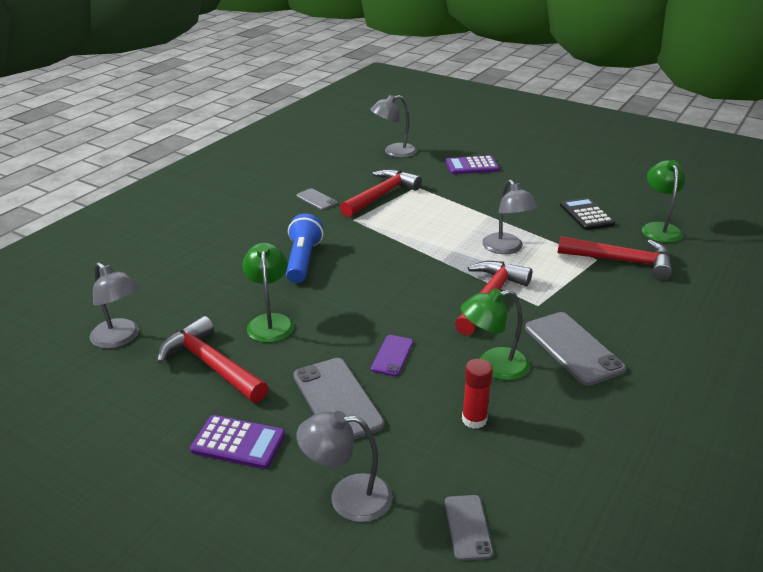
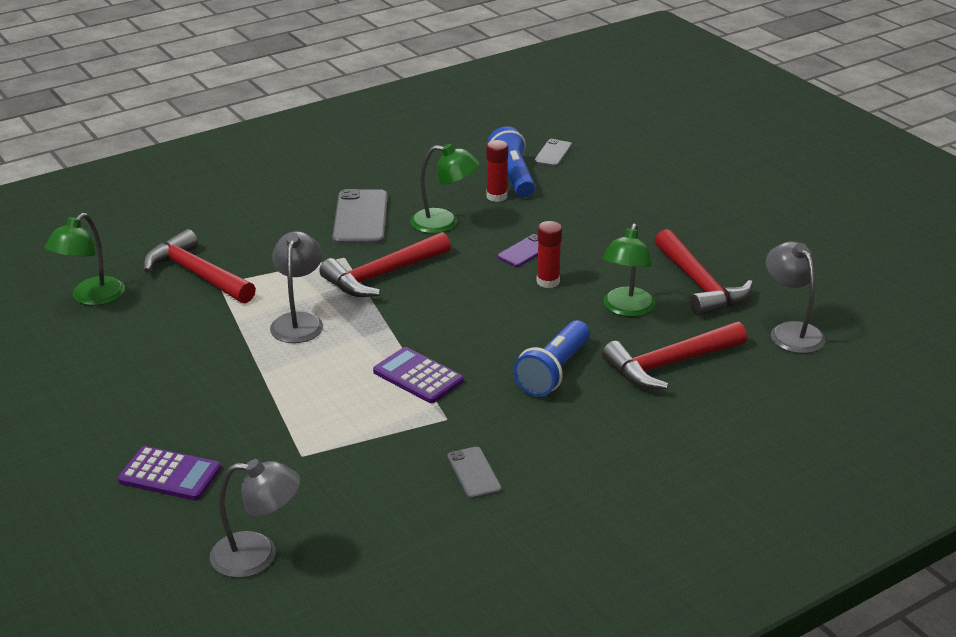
camera: 155 degrees left, 0 degrees up
(238, 442) = (690, 226): purple calculator -> purple calculator (418, 376)
(337, 400) = (596, 232): grey phone -> none
(347, 497) = (622, 181): grey lamp -> none
(351, 329) = (548, 282): none -> red glue stick
(381, 195) = (371, 452): red hammer -> red hammer (670, 364)
(482, 459) = (513, 176): none -> blue flashlight
(586, 215) = (141, 338): black calculator -> none

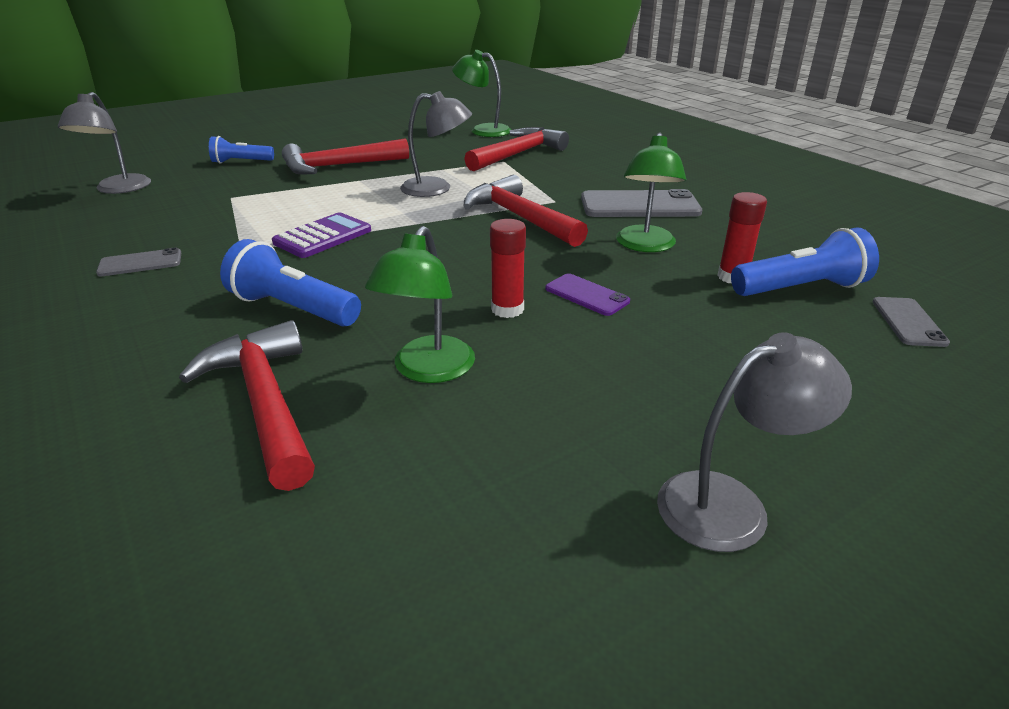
camera: 90 degrees right, 0 degrees up
(170, 474) = (241, 162): purple calculator -> blue flashlight
(553, 153) = (908, 322): grey phone -> grey phone turned 75 degrees clockwise
(626, 309) = (427, 370): green lamp -> green lamp turned 90 degrees counterclockwise
(699, 284) = (499, 455): red hammer -> red hammer (339, 166)
(791, 332) = (303, 578): grey lamp -> grey lamp (731, 504)

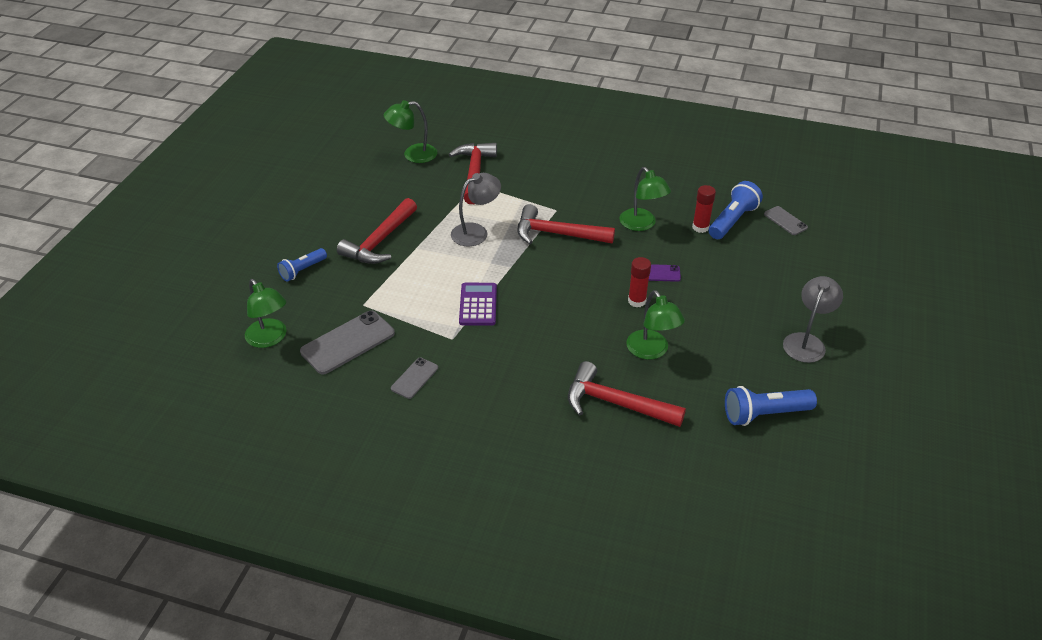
camera: 40 degrees left, 10 degrees up
(118, 189) = (270, 339): grey lamp -> green lamp
(293, 308) = (546, 356): blue flashlight -> blue flashlight (764, 414)
(639, 205) = (602, 192): grey phone -> grey phone (348, 342)

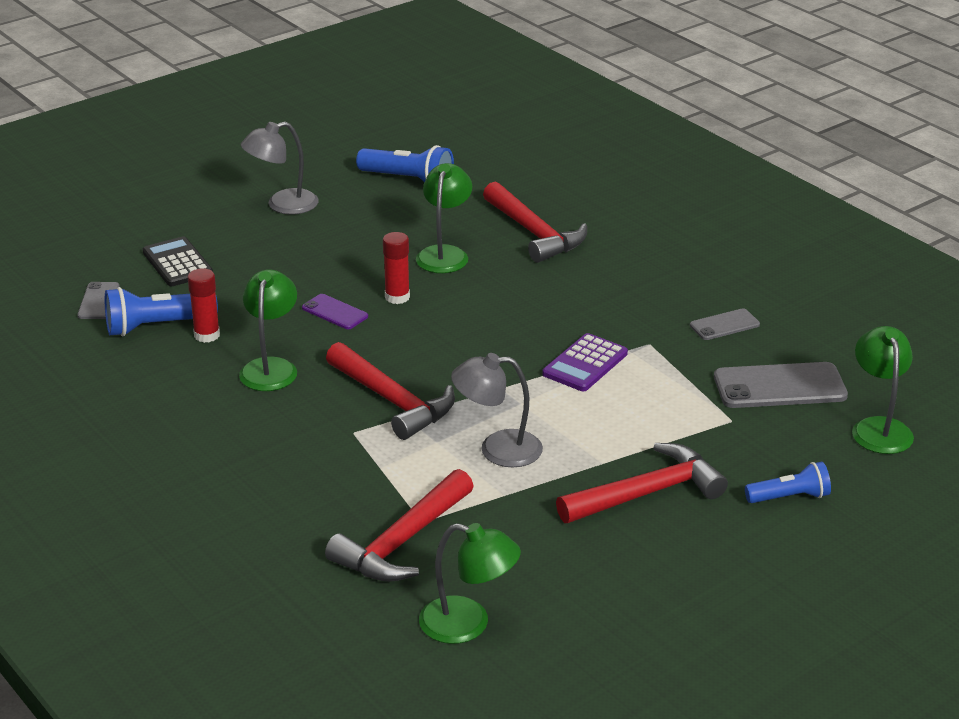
camera: 145 degrees left, 10 degrees down
(789, 264) = (177, 263): none -> black calculator

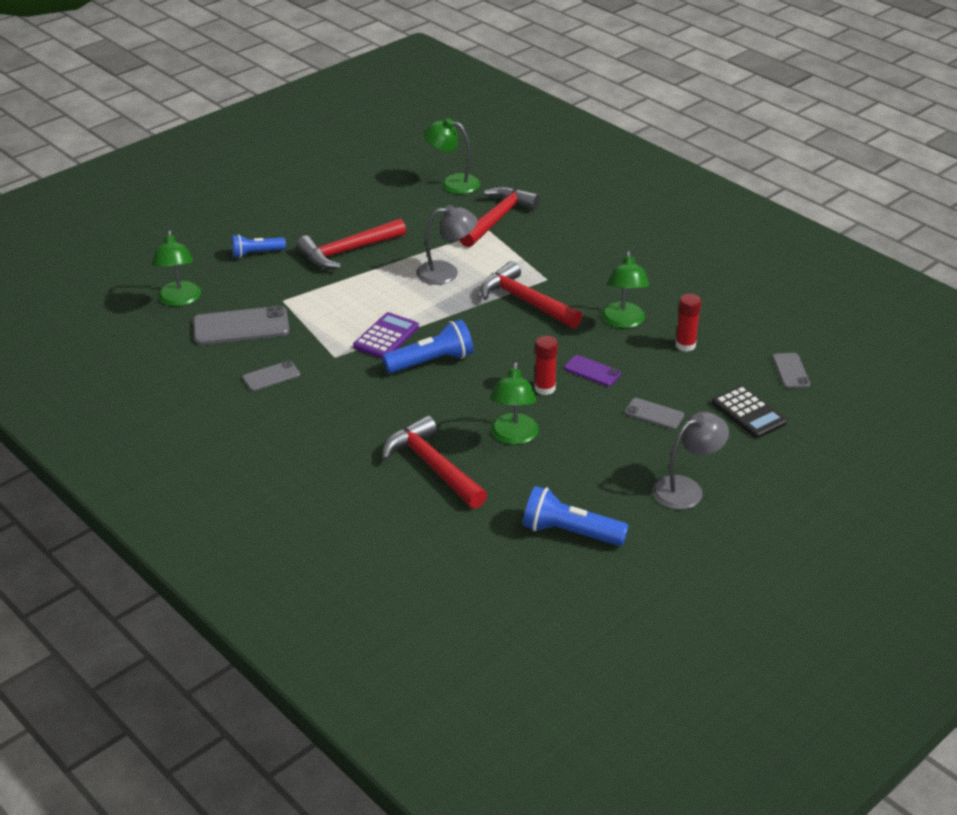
camera: 175 degrees right, 5 degrees up
(157, 326) = (729, 351): blue flashlight -> blue flashlight (431, 362)
(283, 267) = (654, 414): none -> grey phone

